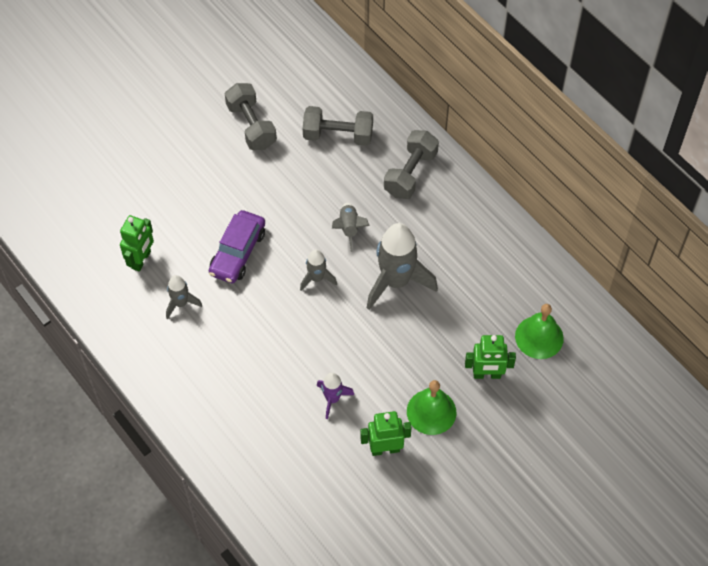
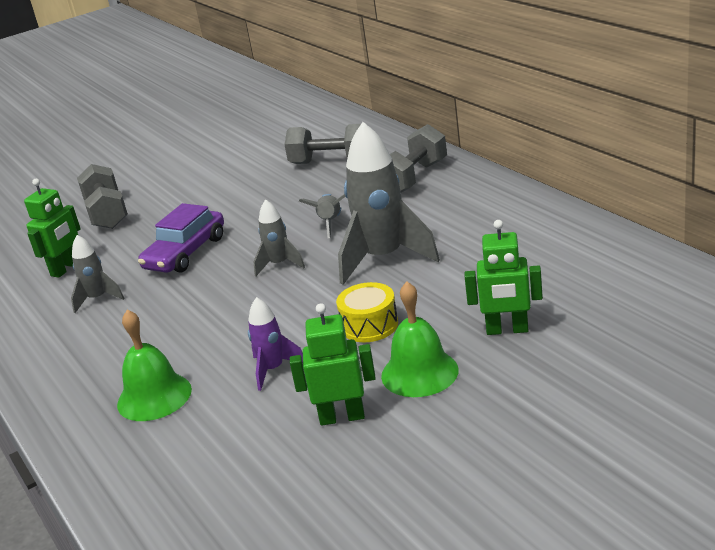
camera: 10 degrees right, 30 degrees down
(251, 126) = (233, 166): grey dumbbell -> grey dumbbell (107, 214)
(393, 359) = (369, 325): none -> yellow drum
(539, 337) = (585, 289): green bell -> green bell (154, 396)

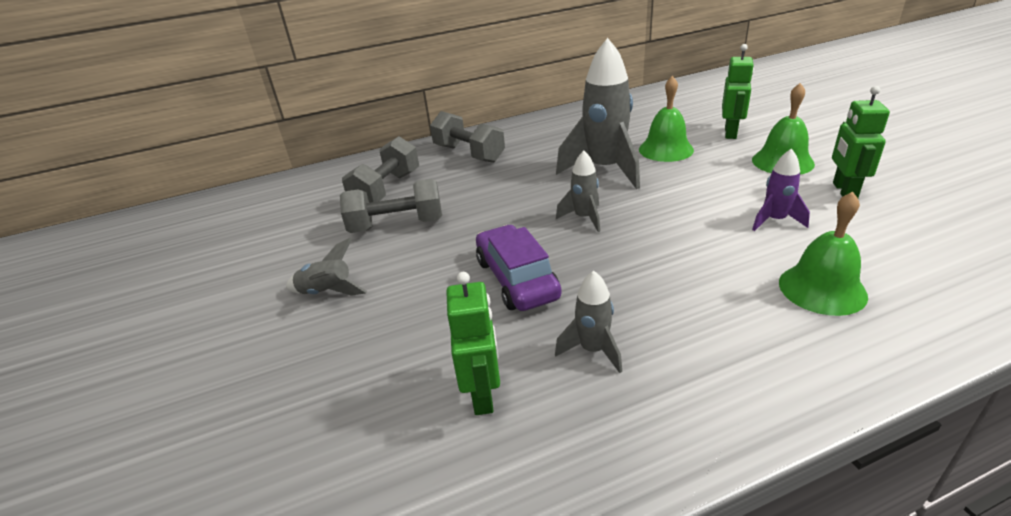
camera: 80 degrees left, 5 degrees up
(66, 269) = (483, 394): green robot -> green robot turned 45 degrees clockwise
(107, 214) = (335, 360): grey dumbbell -> grey dumbbell (397, 225)
(185, 253) = (517, 279): purple car -> purple car turned 150 degrees counterclockwise
(330, 223) = (520, 192): grey rocket -> grey rocket (327, 292)
(369, 325) = (711, 178): yellow drum -> none
(444, 288) = (666, 149): none -> green bell

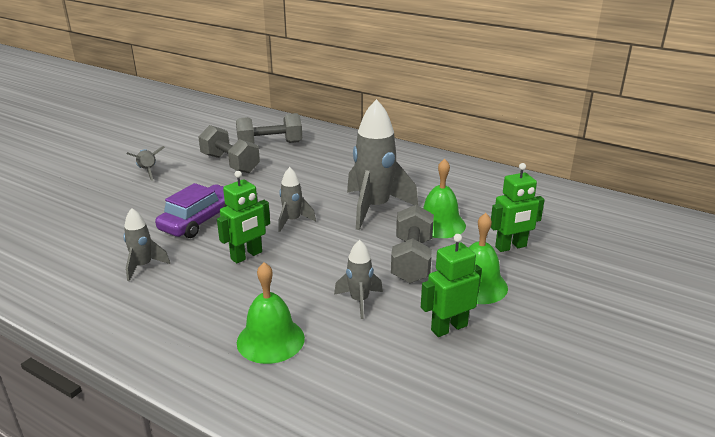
camera: 50 degrees right, 5 degrees down
(469, 154) = (346, 152): grey dumbbell -> grey dumbbell (412, 260)
(483, 394) = (88, 245): green robot -> green robot (247, 256)
(775, 220) = (359, 301): purple rocket -> grey rocket

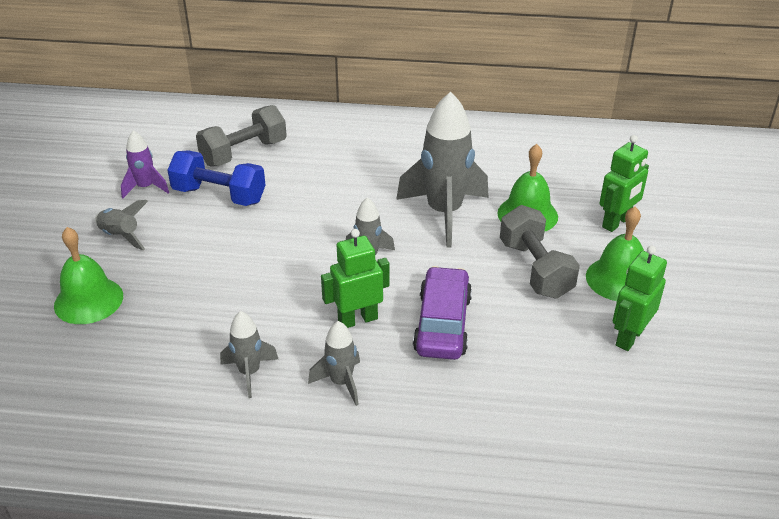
camera: 25 degrees left, 10 degrees up
(190, 150) = (145, 188): none -> purple rocket
(199, 220) = (258, 289): purple car -> purple car (442, 324)
(230, 163) = (219, 195): grey dumbbell -> blue dumbbell
(247, 256) = (357, 319): green robot -> green robot turned 135 degrees counterclockwise
(270, 340) = (473, 413): green bell -> green bell (88, 300)
(359, 301) = (523, 336): grey rocket -> grey rocket (341, 382)

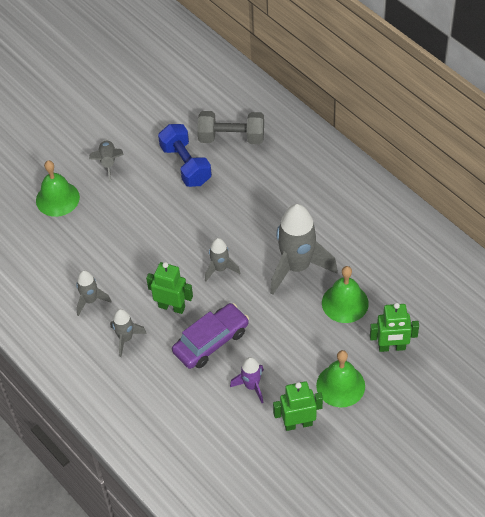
camera: 45 degrees right, 15 degrees up
(145, 188) = (152, 131): purple rocket -> purple rocket (251, 386)
(535, 269) = (301, 344): grey dumbbell -> none

